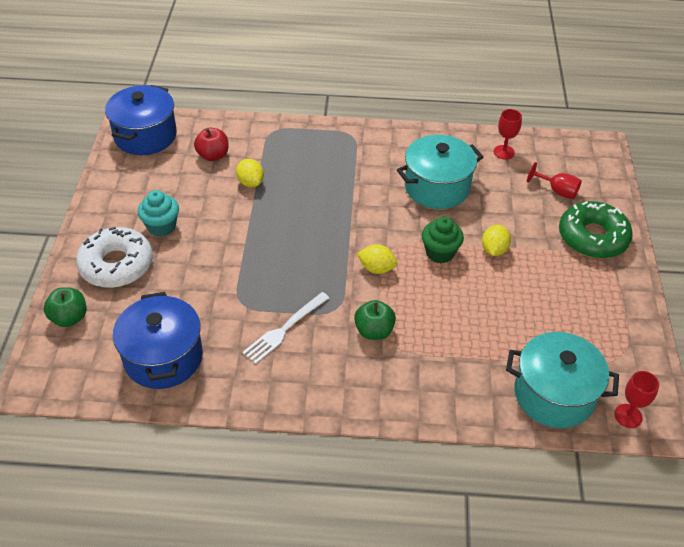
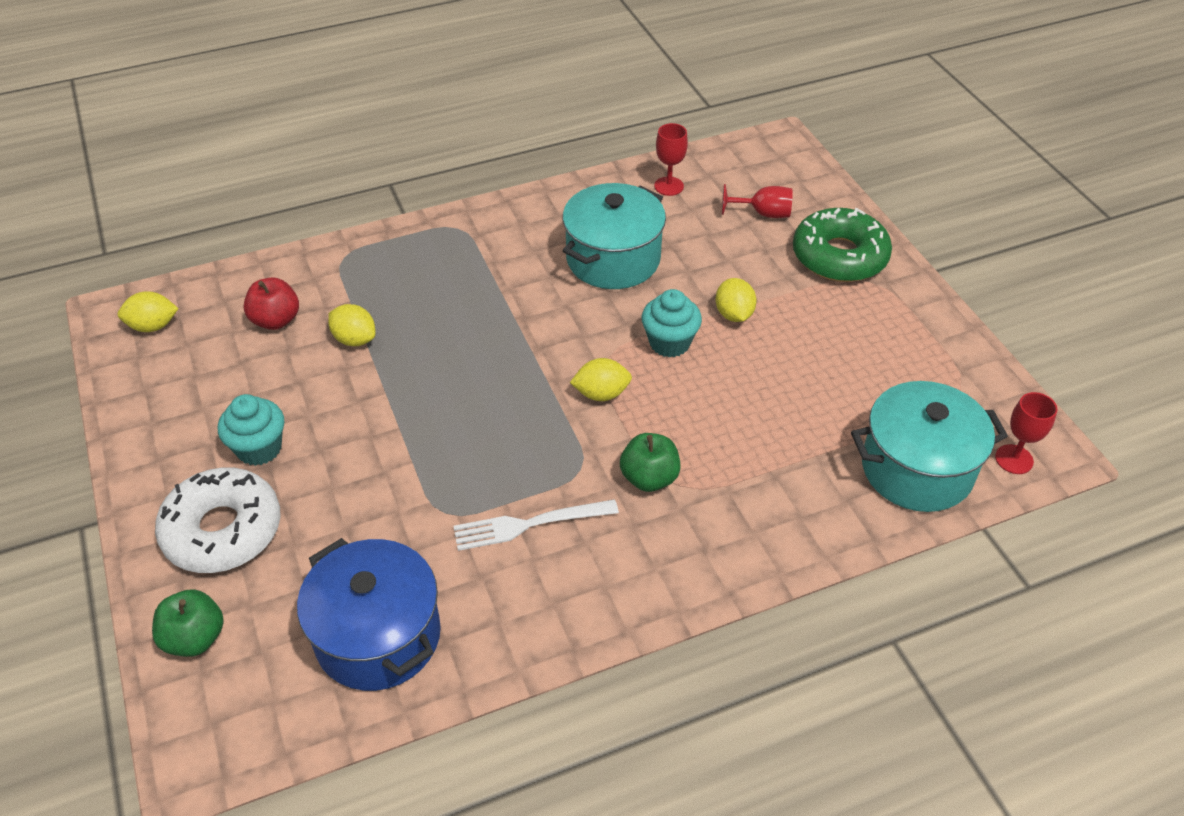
camera: 25 degrees left, 0 degrees up
(145, 136) = (153, 326): blue pot -> yellow lemon
(284, 329) = (528, 525): white fork -> white fork turned 60 degrees clockwise
(440, 253) = (669, 343): green cupcake -> turquoise cupcake

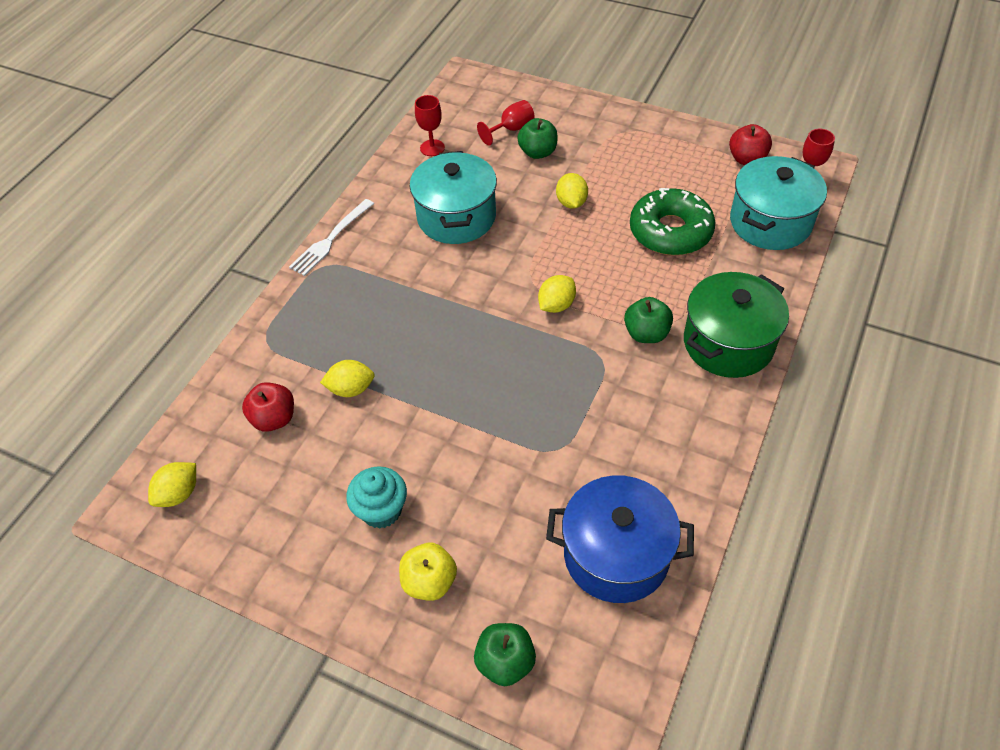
camera: 40 degrees left, 5 degrees up
(223, 530) = (429, 581): white donut -> yellow apple
(528, 525) = (615, 415): white fork -> white fork (330, 240)
(669, 343) = (556, 245): turquoise cupcake -> none
(716, 546) = (728, 343): none -> green pot
(733, 314) = (571, 202): yellow lemon -> yellow lemon turned 45 degrees clockwise
(761, 249) = (538, 152): none -> green apple
(839, 256) = (586, 128): green donut -> green donut (670, 231)
(975, 392) = (747, 159): none -> red apple

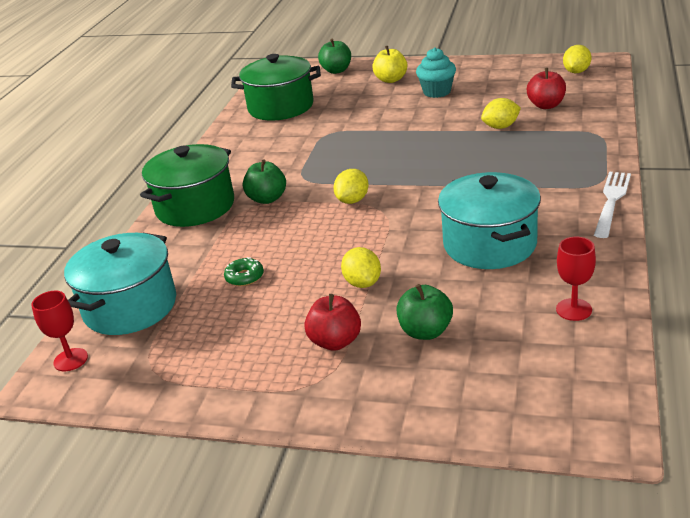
camera: 170 degrees right, 20 degrees down
(511, 129) = (477, 356): red goblet -> none
(616, 554) = (281, 107): blue pot -> green pot
(670, 231) = (244, 277): green donut -> green donut, size x0.42
(747, 159) = (139, 377): red apple -> red apple (335, 342)

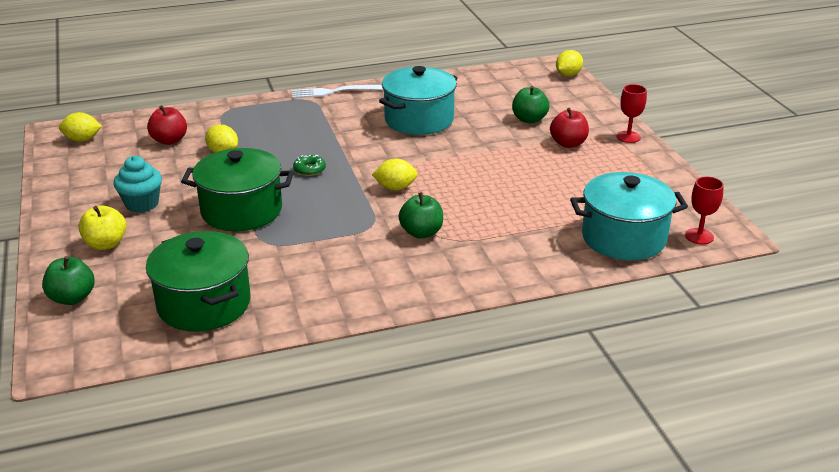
camera: 125 degrees left, 0 degrees up
(195, 206) = (463, 270): green pot -> green pot (241, 211)
(244, 277) = (539, 200): green donut -> green donut (309, 170)
(362, 283) = (502, 151): yellow lemon -> yellow lemon (568, 75)
(574, 309) = (467, 85): red goblet -> red goblet (628, 137)

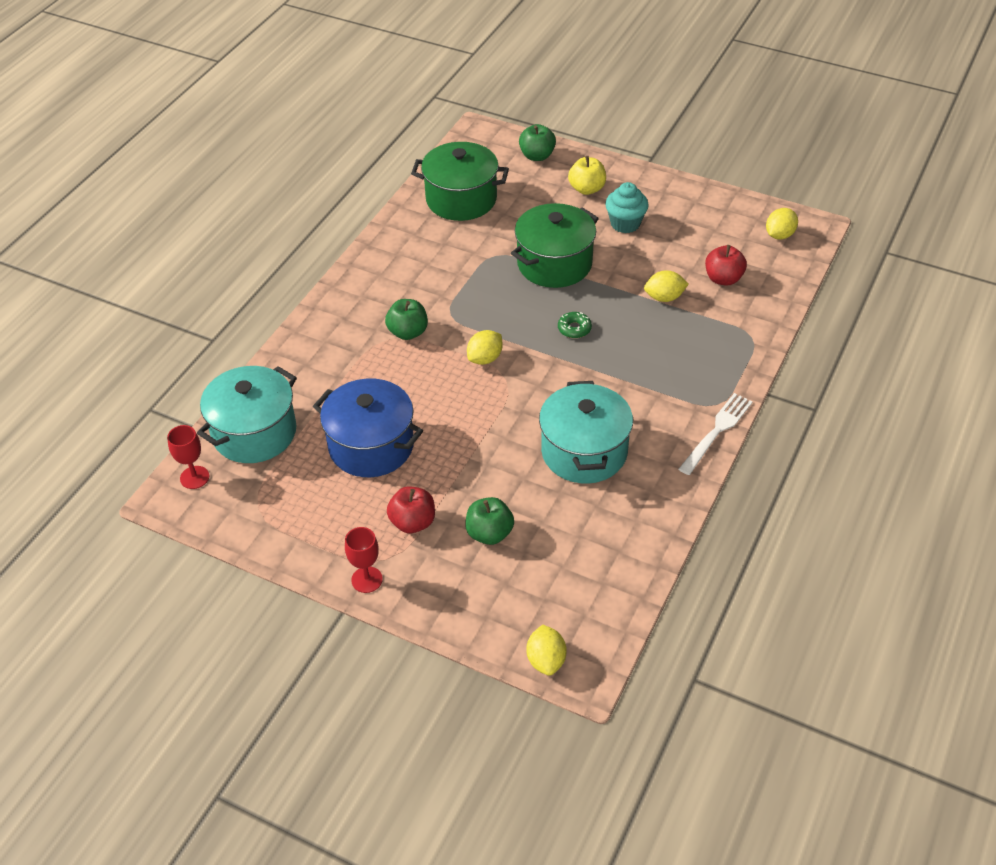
camera: 135 degrees right, 15 degrees up
(545, 187) = (371, 446): none -> blue pot

